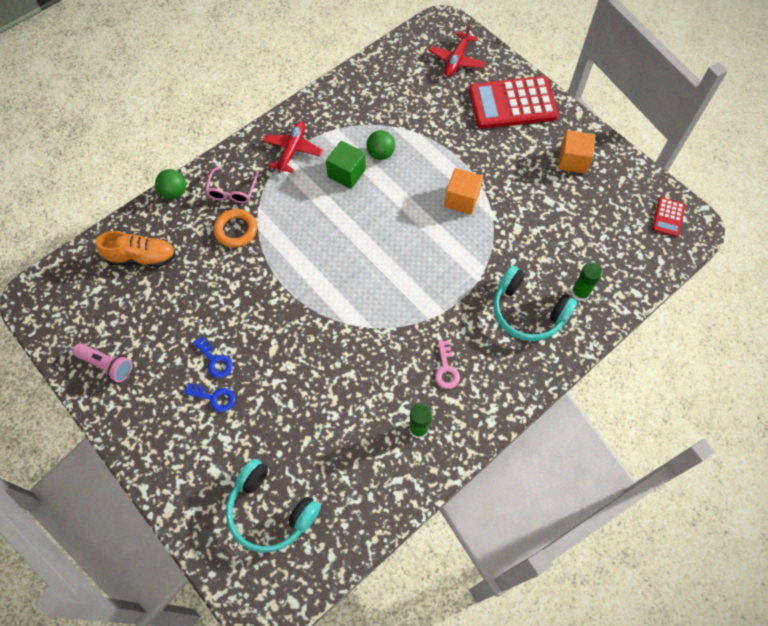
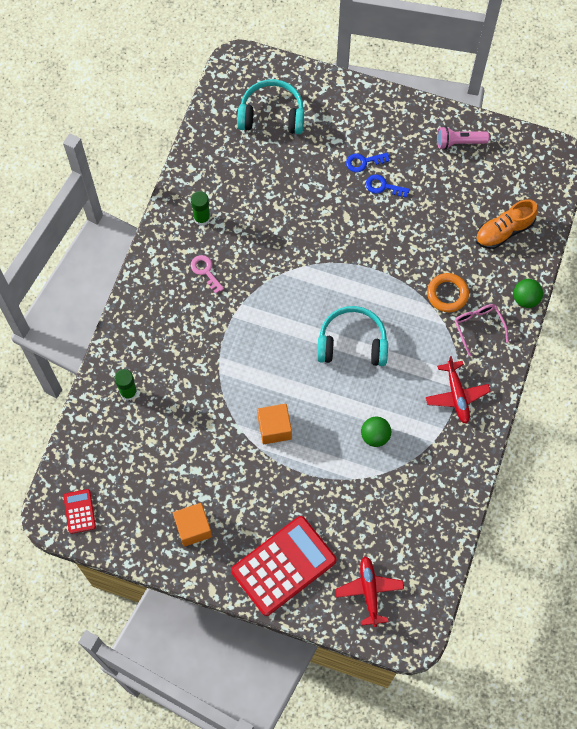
camera: 150 degrees right, 5 degrees up
(346, 173) = (392, 398): green cube -> none
(527, 312) = (164, 351): turquoise headphones -> turquoise headphones (352, 343)

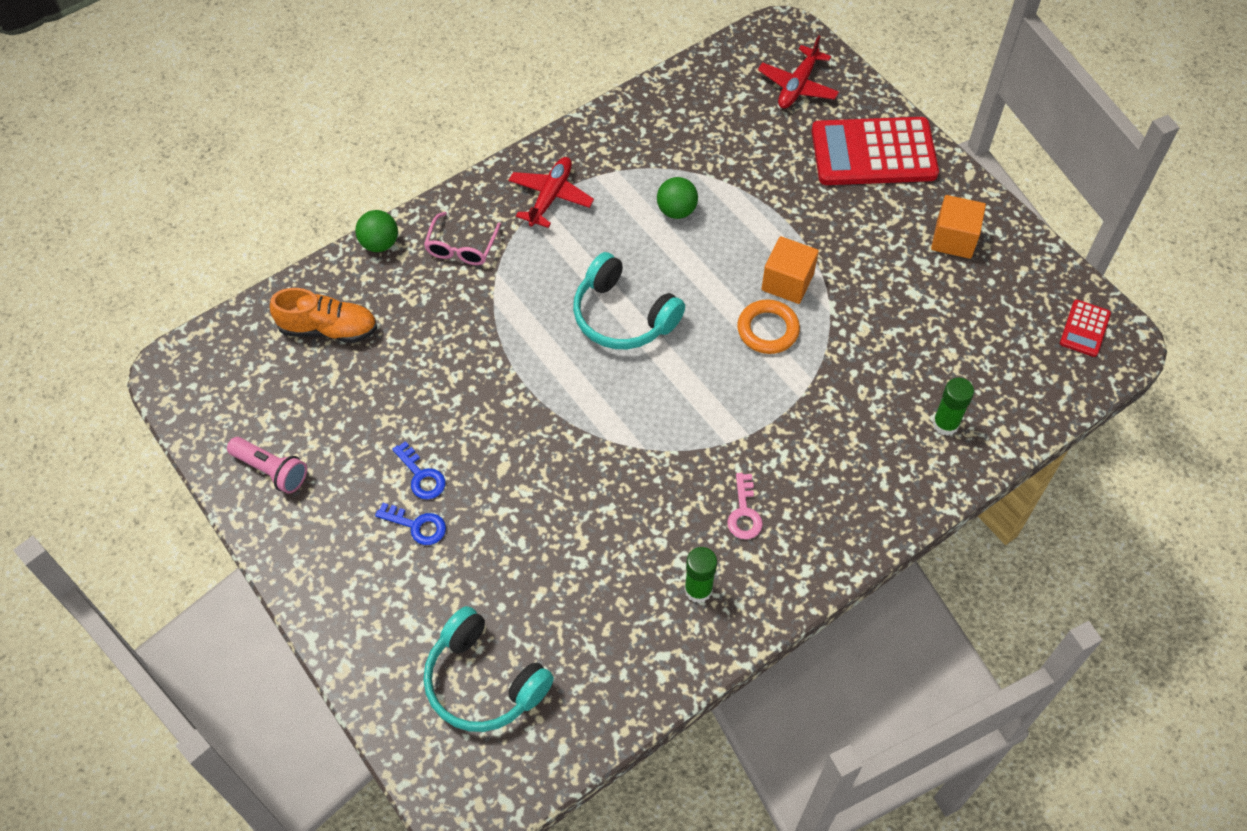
camera: 145 degrees left, 10 degrees down
(447, 294) = (463, 301): orange ring -> orange ring (768, 330)

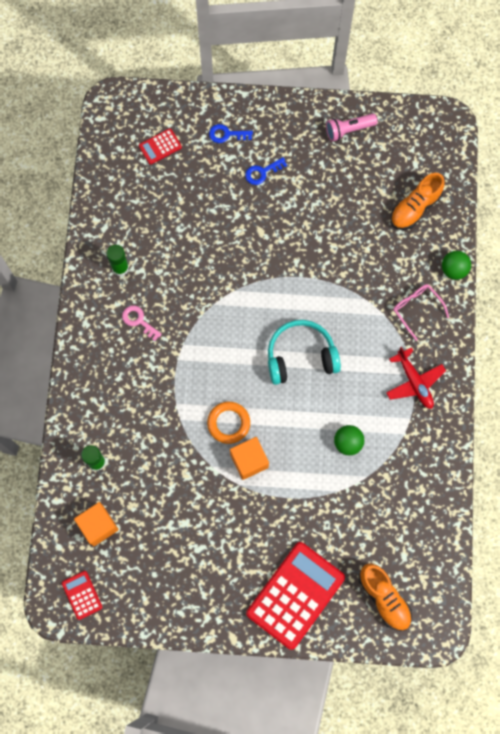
camera: 130 degrees right, 15 degrees up
(421, 476) = (287, 192): blue key -> blue key (226, 134)
(483, 682) = (160, 146): turquoise headphones -> red calculator
(797, 86) = (384, 598): red plane -> orange shoe
(954, 239) = (198, 581): orange cube -> orange cube (98, 526)

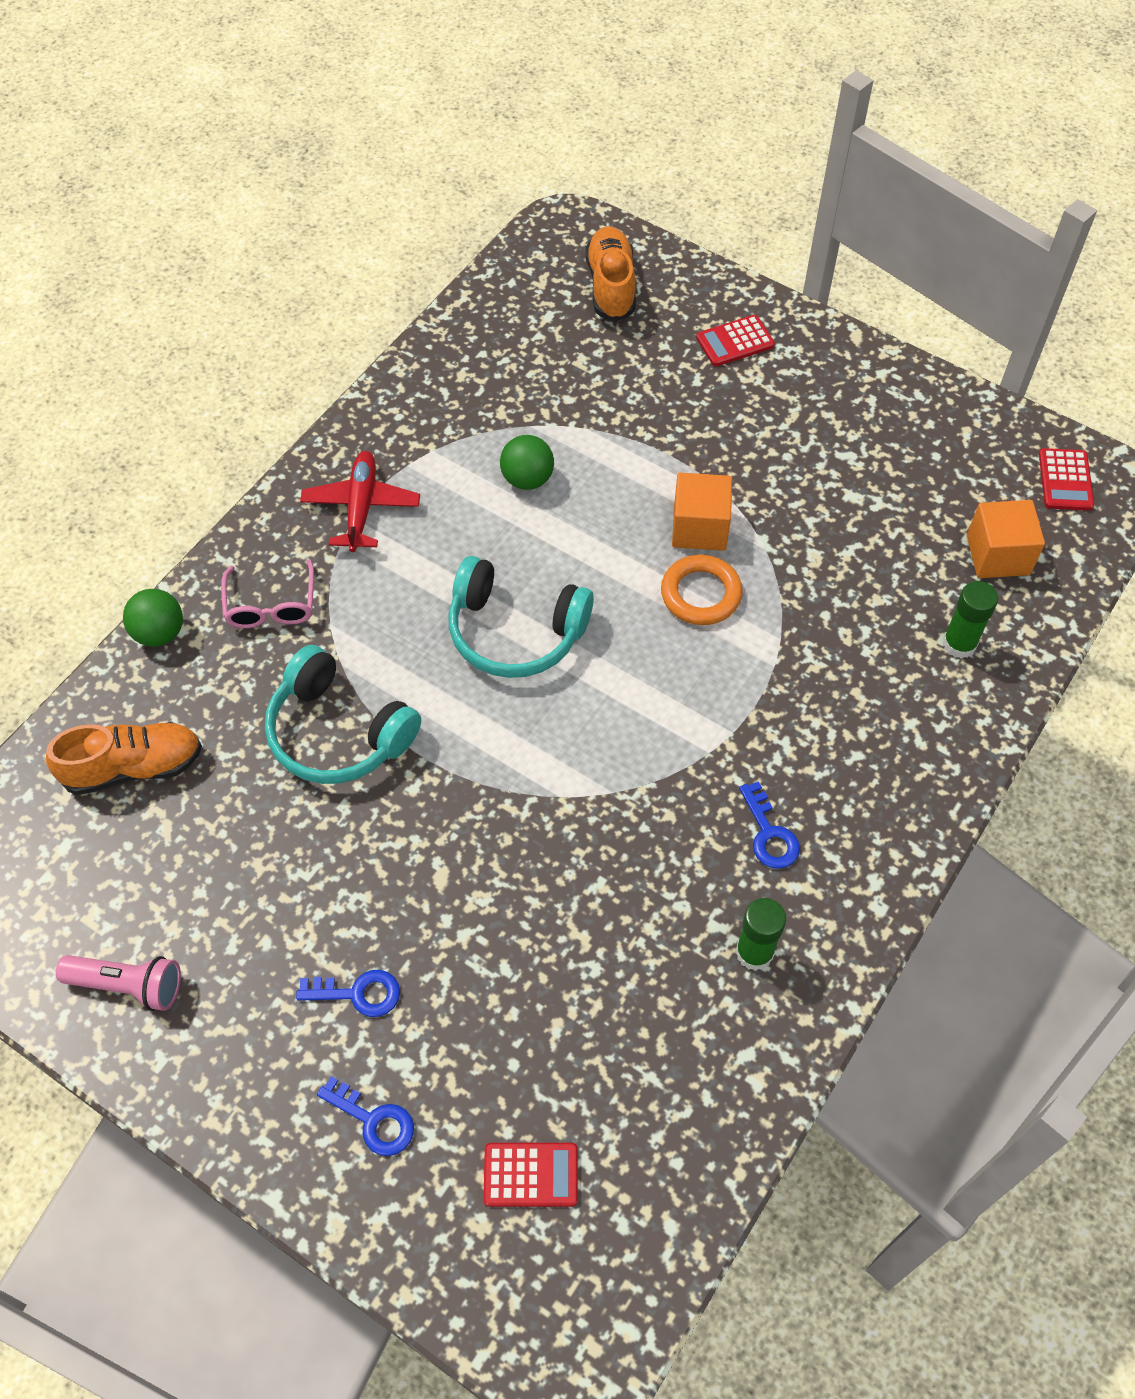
camera: 150 degrees left, 15 degrees down
(138, 321) = (769, 834): pink key -> blue key
(295, 595) = (735, 341): red calculator -> red calculator, size x0.46
(344, 267) = (338, 733): none -> turquoise headphones

